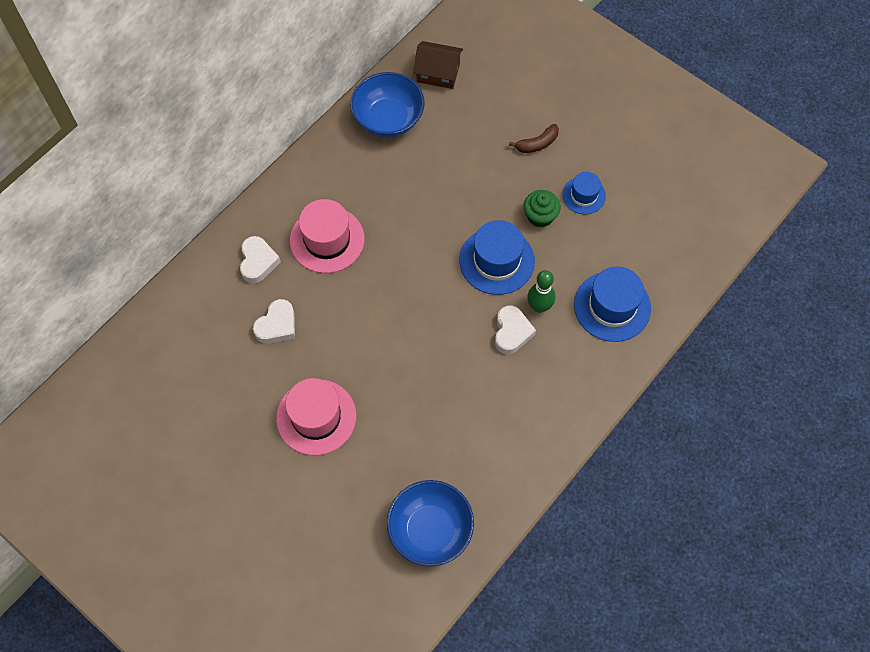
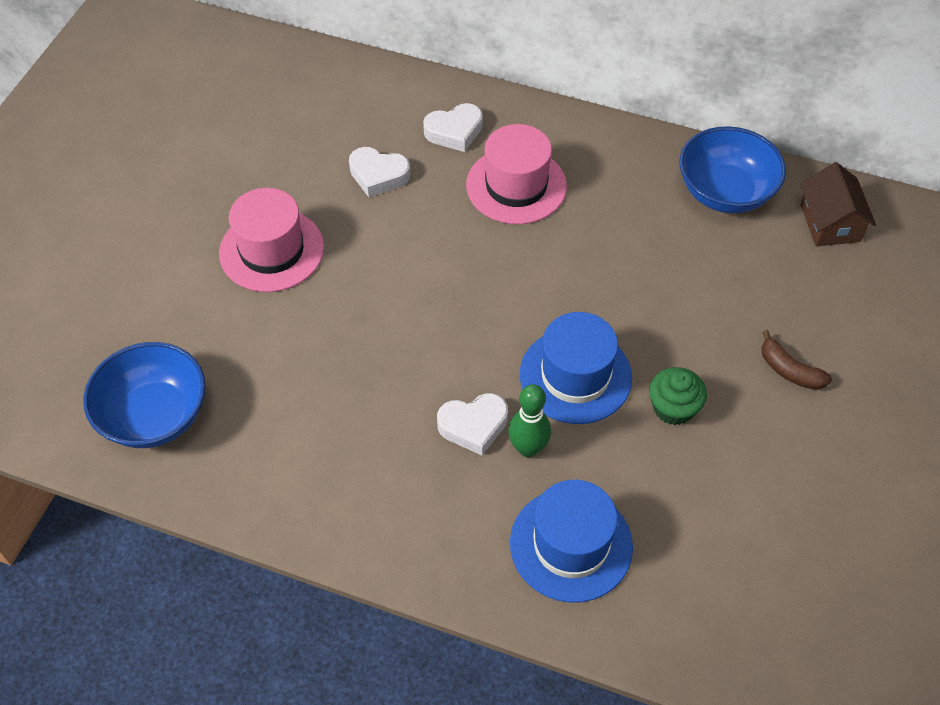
camera: 70 degrees right, 10 degrees down
(584, 195) = (738, 454): blue hat -> none

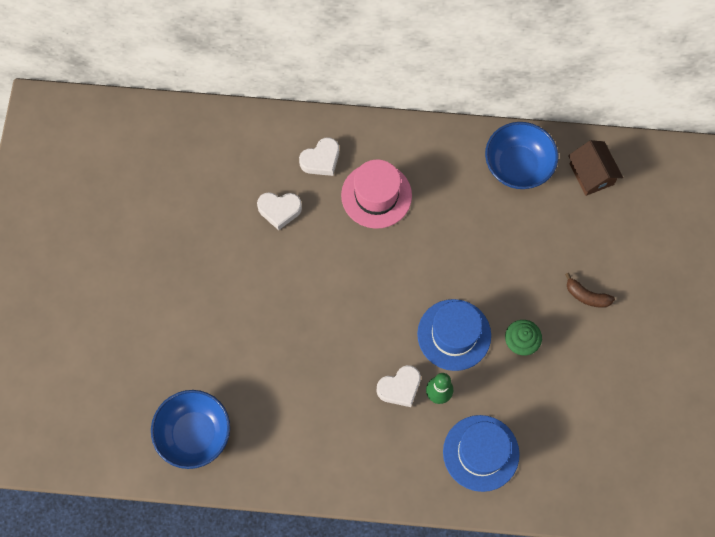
camera: 15 degrees left, 15 degrees up
(271, 250) = (226, 290): pink hat -> none

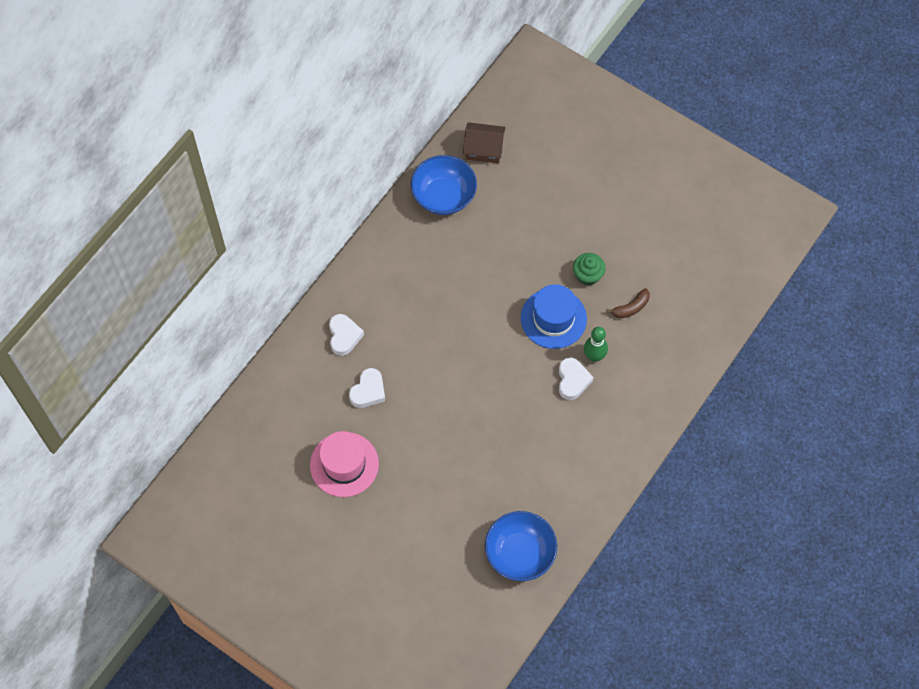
camera: 60 degrees left, 5 degrees down
(376, 195) = (402, 311): pink hat -> pink hat (344, 464)
(481, 453) = (657, 351): blue hat -> none
(586, 296) = (579, 209): brown banana -> brown banana (631, 308)

